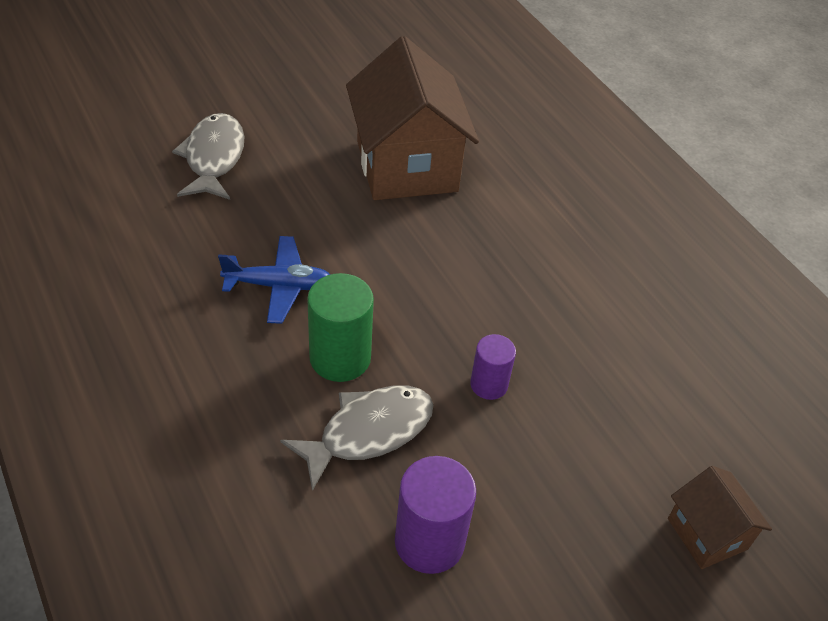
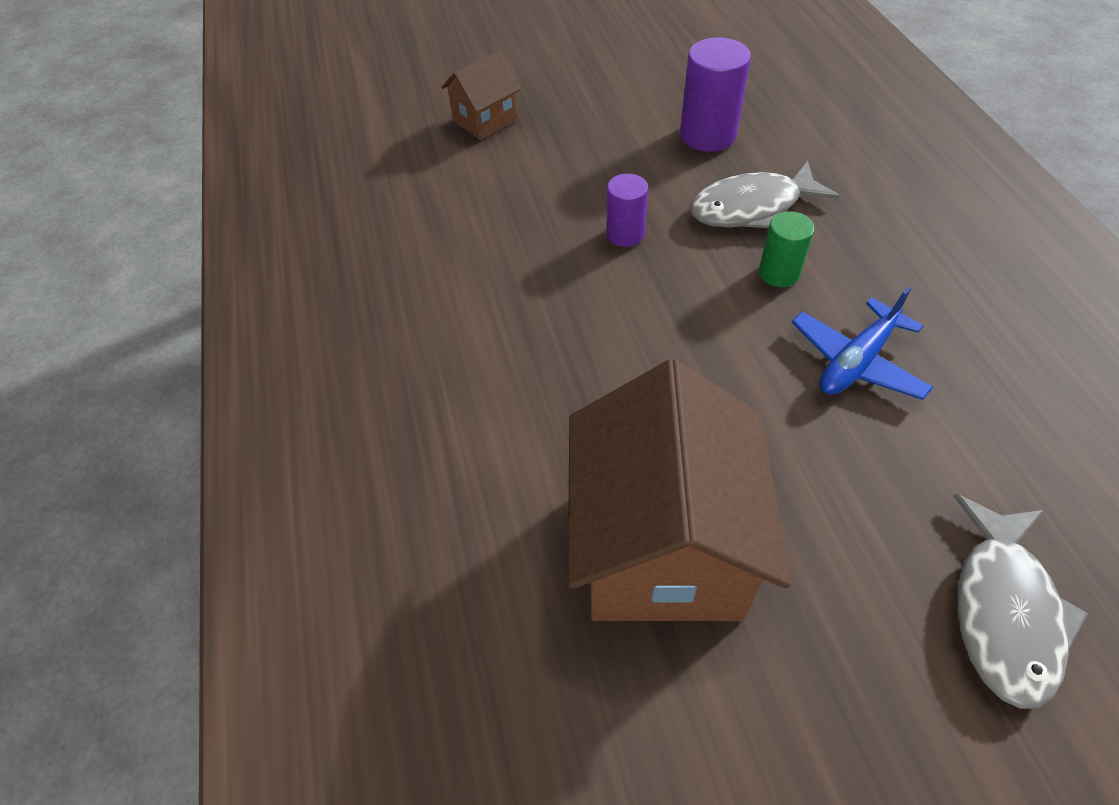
camera: 160 degrees left, 5 degrees up
(279, 286) = (856, 361): blue plane -> blue plane turned 60 degrees counterclockwise
(340, 358) = (779, 273): green cylinder -> green cylinder, size x0.61
(707, 534) = (485, 120): brown house -> brown house turned 60 degrees clockwise

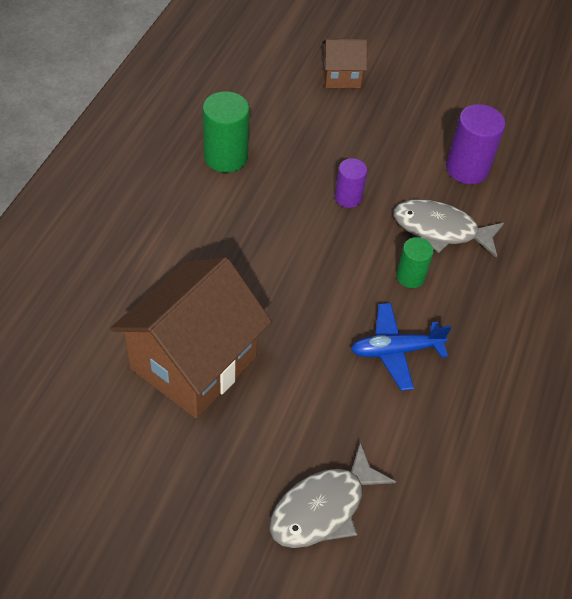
camera: 30 degrees right, 0 degrees up
(443, 274) = (226, 157): none -> green cylinder

